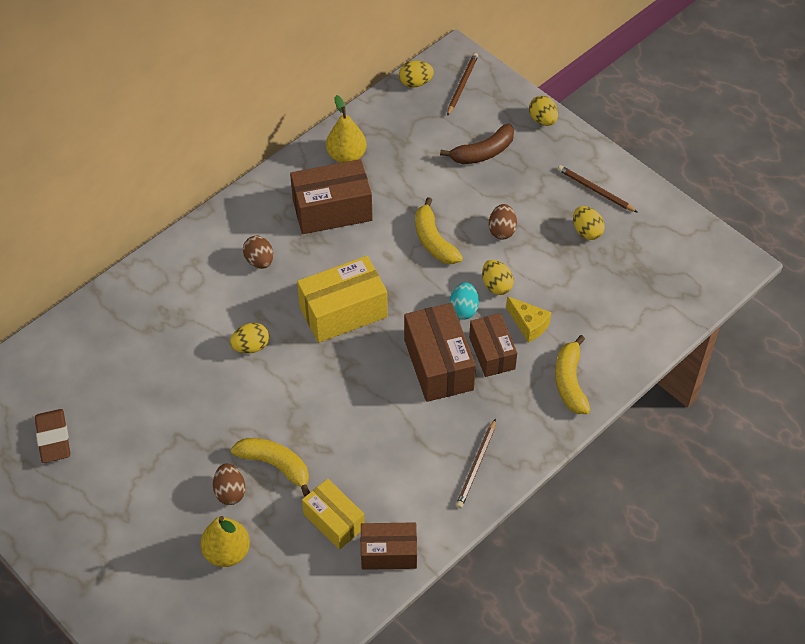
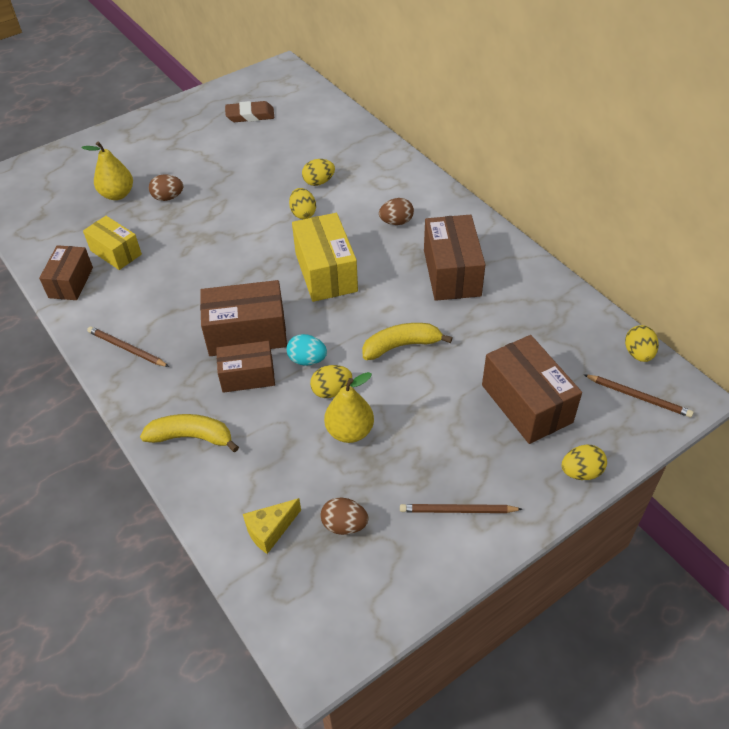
camera: 100 degrees right, 5 degrees down
(275, 465) = (181, 222): yellow banana -> none
(334, 521) = (116, 252): yellow box -> yellow box turned 75 degrees clockwise
(346, 156) = (524, 288): yellow pear -> yellow pear (350, 431)
(483, 152) = (526, 403): brown banana -> brown box
(502, 230) = (407, 406): brown egg -> brown egg (344, 525)
(528, 325) = (274, 412): yellow cheese -> yellow cheese (270, 530)
(586, 231) = (393, 489): yellow egg -> yellow egg (319, 182)
(595, 190) = (458, 510): brown pencil -> brown pencil turned 135 degrees counterclockwise

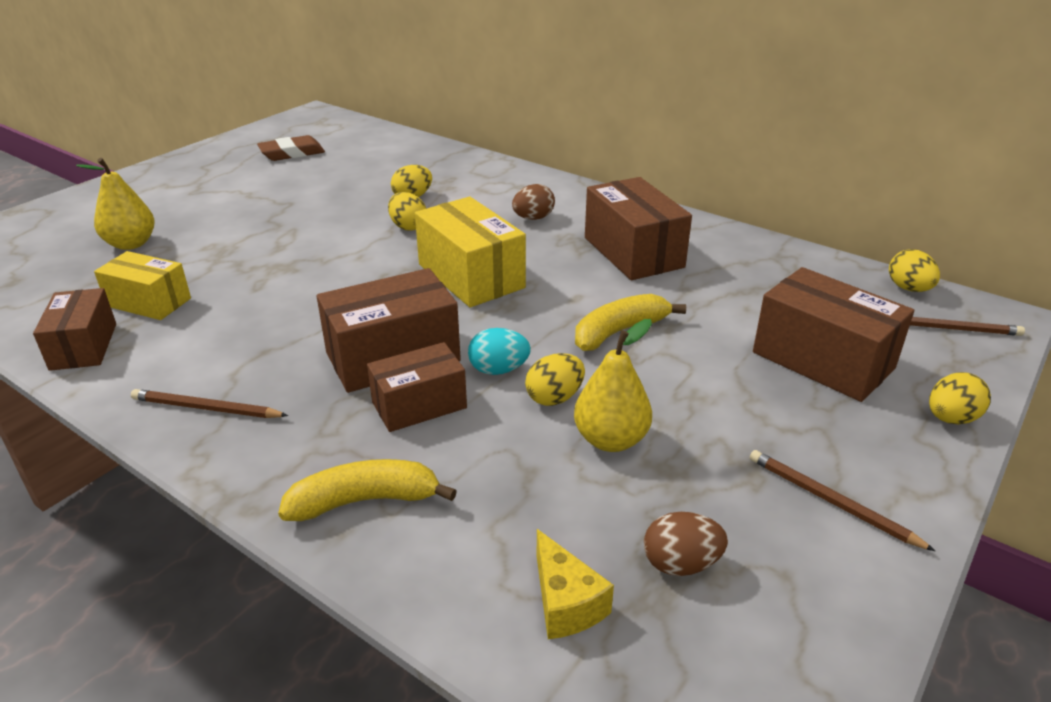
camera: 20 degrees left, 15 degrees down
(168, 197) = (209, 237): brown egg -> none
(270, 530) = (565, 603): yellow cheese -> yellow cheese turned 60 degrees counterclockwise
(458, 510) = (832, 502): brown pencil -> brown pencil turned 60 degrees clockwise

